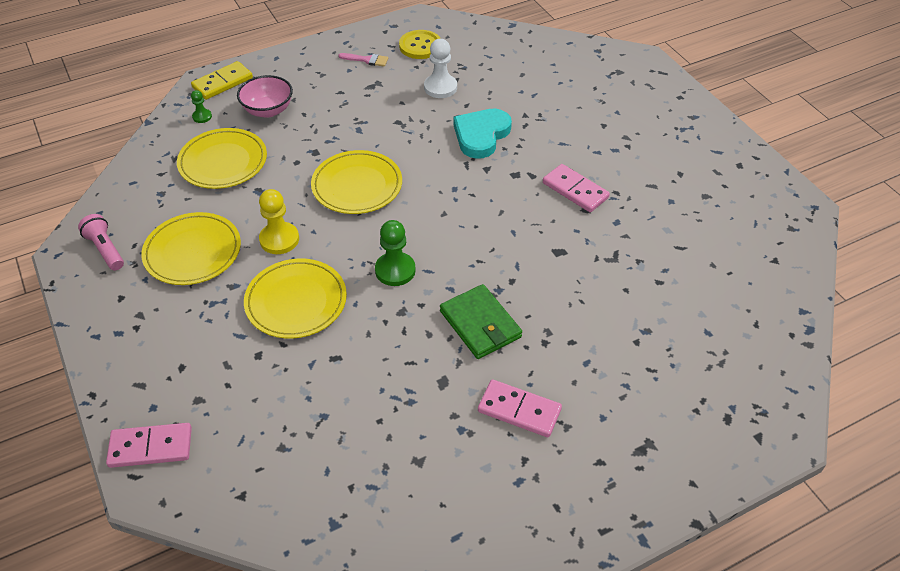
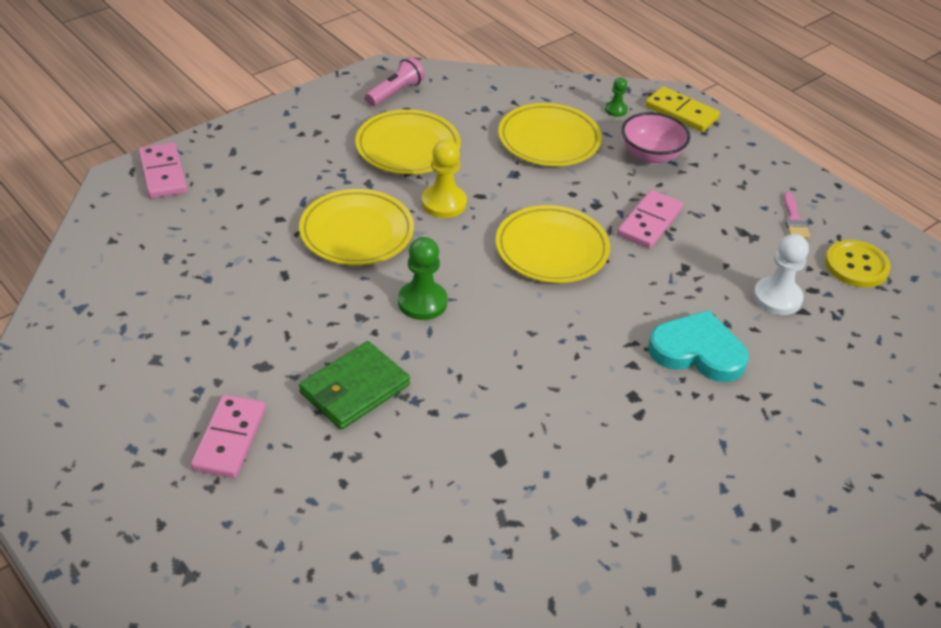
camera: 75 degrees right, 5 degrees down
(575, 190) = (627, 466): pink domino -> pink domino (649, 222)

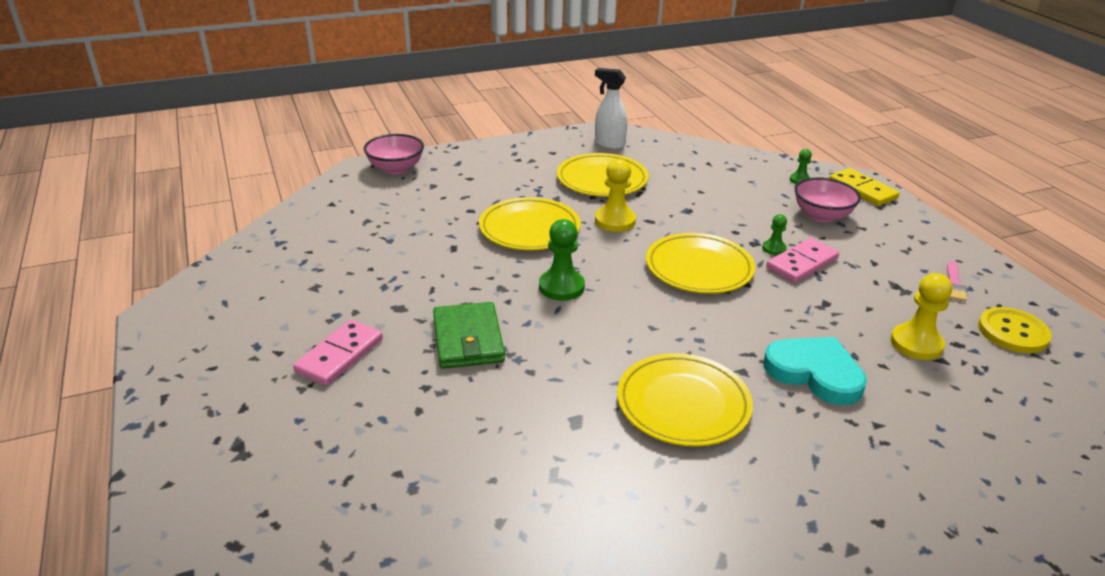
camera: 20 degrees right, 10 degrees down
(163, 173) = (396, 169): pink domino -> pink bowl
(354, 389) = (468, 339): green wallet -> green wallet turned 75 degrees counterclockwise
(395, 92) = (609, 144): pink flashlight -> white spray bottle
(549, 139) = (729, 192): yellow plate -> yellow plate (683, 404)
(617, 208) = (774, 248): none -> green pawn
(777, 298) = (916, 344): white pawn -> yellow pawn

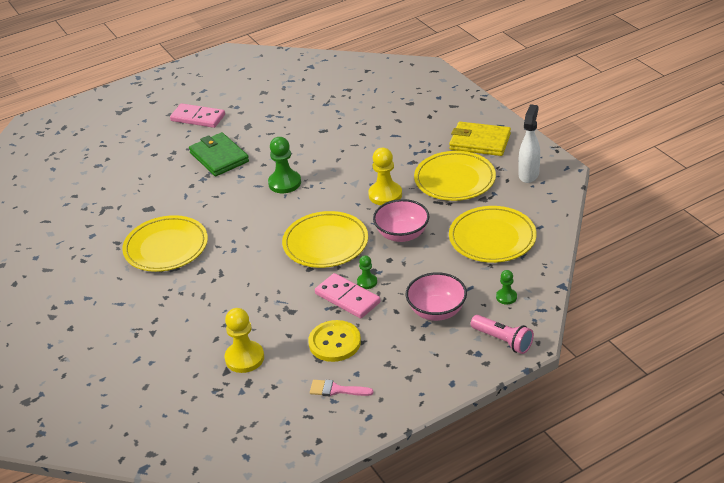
camera: 85 degrees right, 5 degrees up
(396, 169) = (430, 81): pink bowl -> pink bowl (402, 234)
(468, 339) = (219, 157): green wallet -> green wallet turned 75 degrees clockwise
(529, 229) = (359, 157): yellow plate -> yellow plate (492, 238)
(538, 158) = (480, 142): none -> yellow wallet
(815, 373) = (203, 304): turquoise heart -> none
(862, 190) = (503, 340): yellow domino -> pink flashlight
(1013, 332) = (269, 418): yellow button -> yellow button (334, 342)

